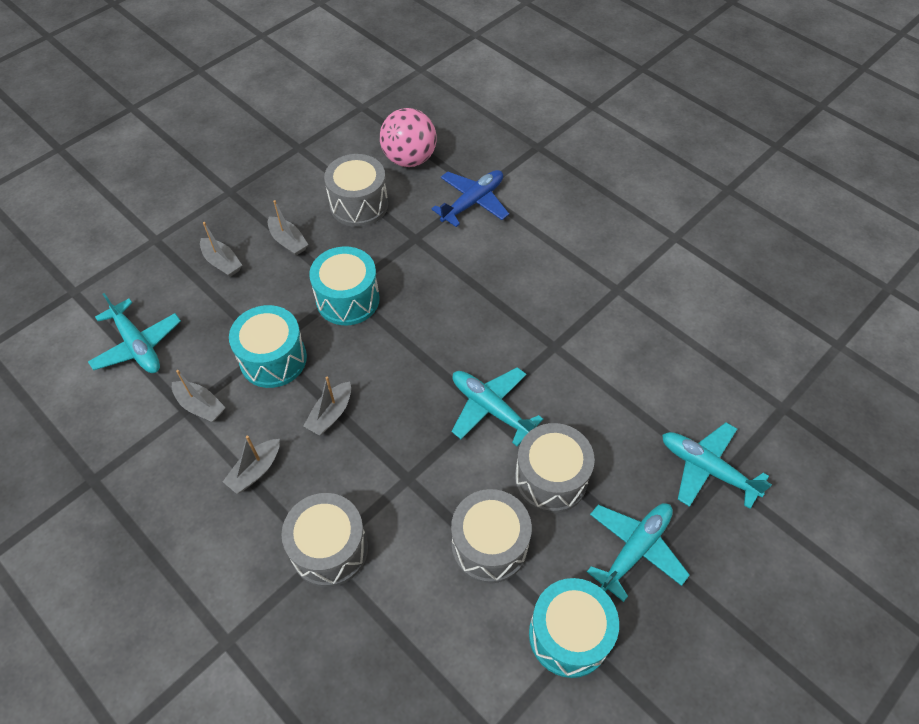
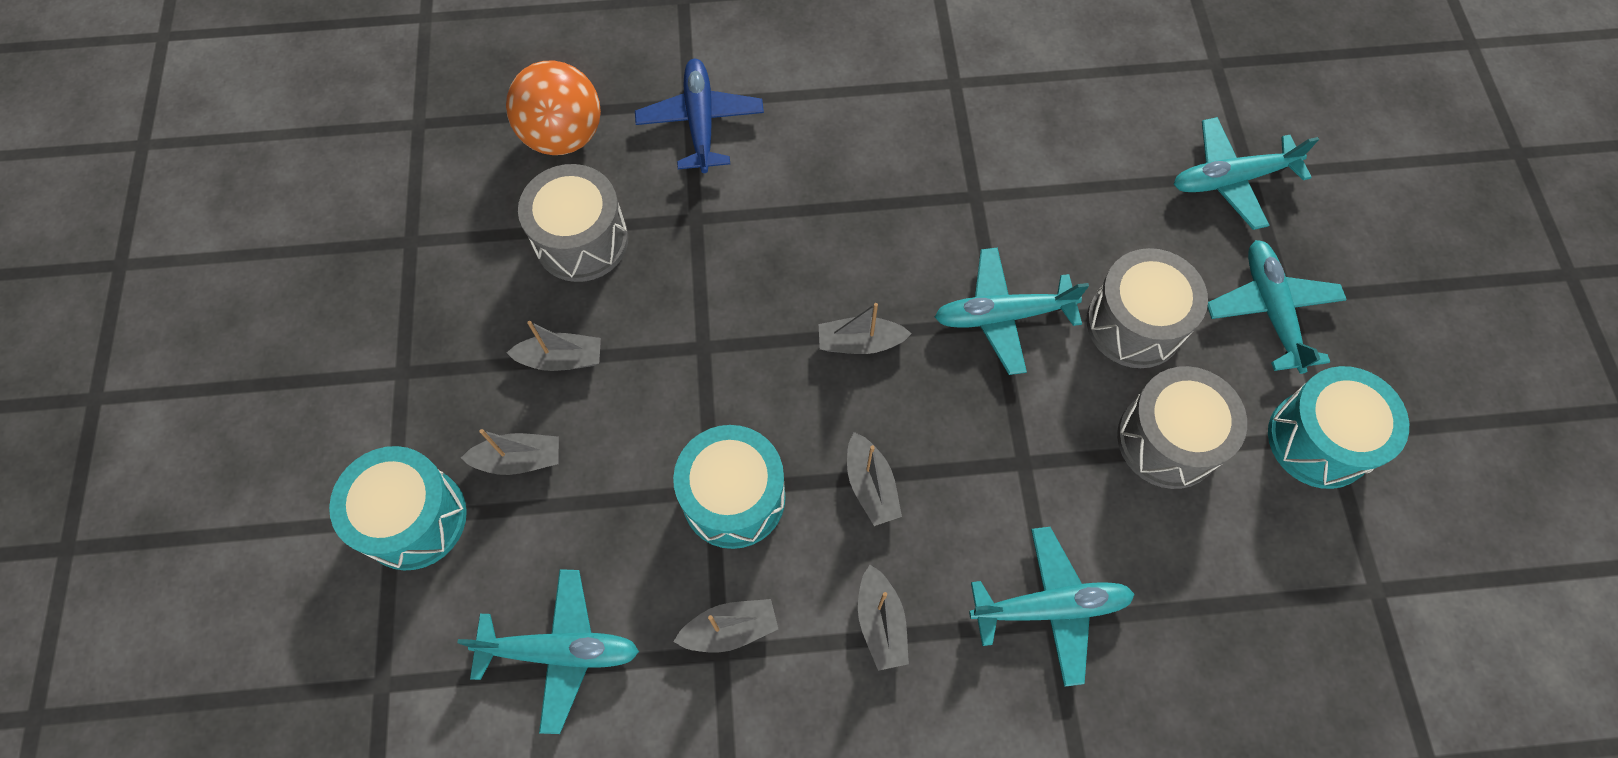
camera: 50 degrees left, 10 degrees up
(329, 549) = (1050, 607): grey drum -> turquoise plane
(348, 299) = (719, 354): turquoise drum -> turquoise drum (414, 518)
(409, 159) = (564, 136): pink ball -> orange ball
(410, 354) = (860, 343): none -> grey boat

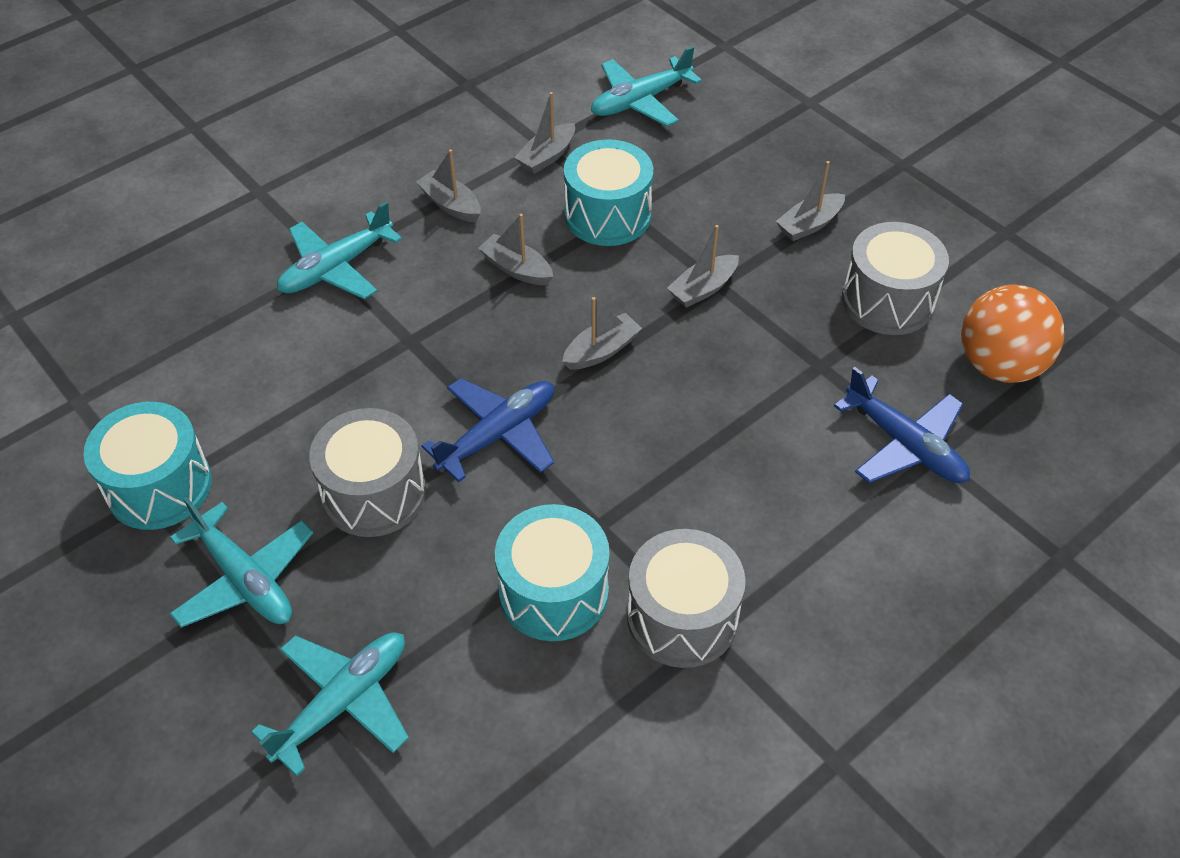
camera: 145 degrees right, 15 degrees down
(414, 518) = (797, 108): turquoise drum -> turquoise drum (554, 592)
(519, 459) = (770, 163): grey boat -> grey boat (703, 289)
(1002, 315) = (498, 434): turquoise plane -> blue plane
(1168, 440) = (297, 416): grey drum -> grey drum (682, 617)

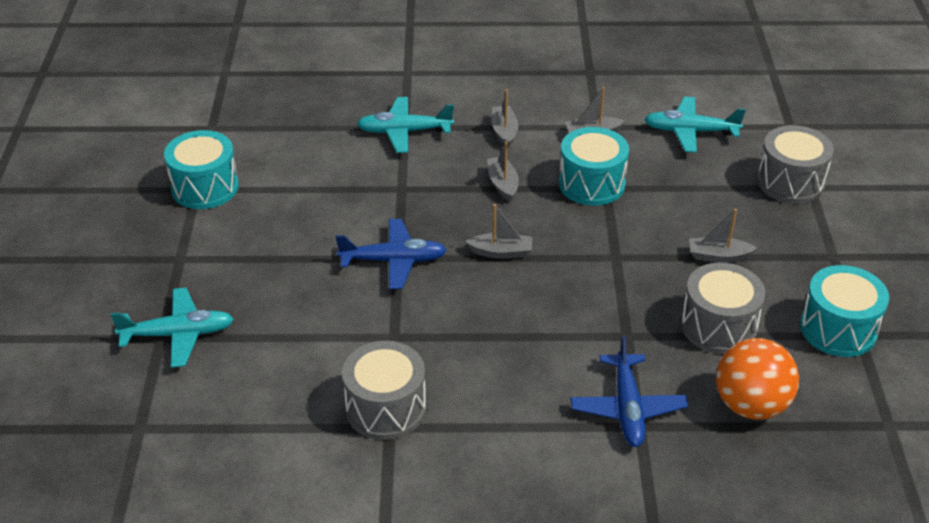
camera: 40 degrees right, 10 degrees down
(245, 579) = (196, 252): turquoise plane -> none
(374, 493) = (299, 250): grey drum -> grey drum (790, 182)
(554, 592) = (333, 352): turquoise drum -> turquoise drum (838, 329)
(703, 289) = (603, 254): grey boat -> none

